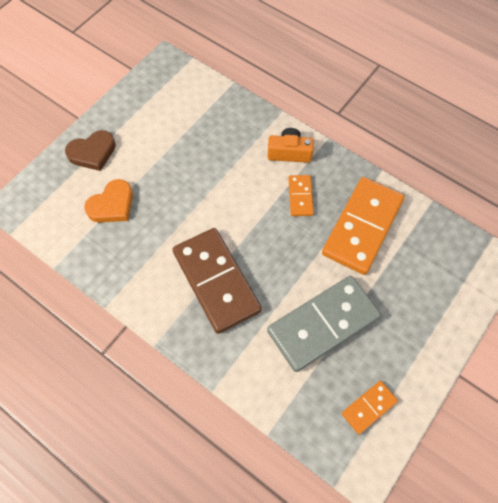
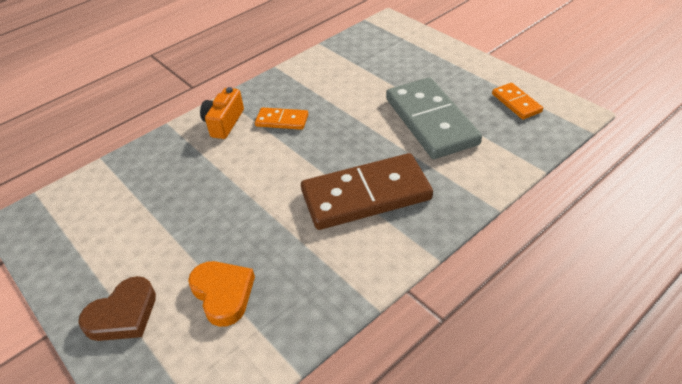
camera: 75 degrees left, 20 degrees down
(92, 153) = (123, 314): brown heart -> brown heart turned 60 degrees clockwise
(362, 227) = (332, 85): orange domino -> none

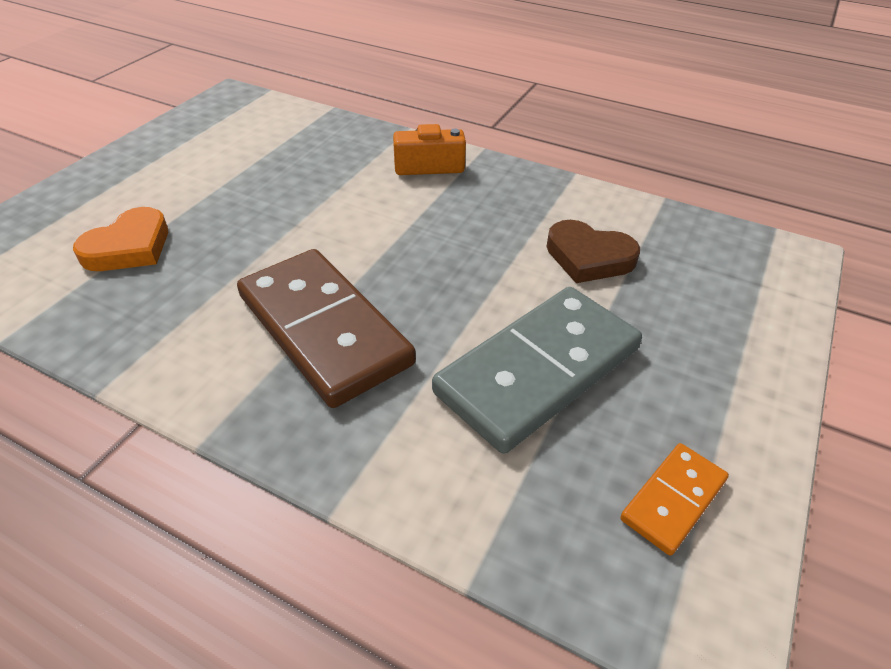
camera: 65 degrees right, 0 degrees up
(123, 314) = (103, 190): brown heart -> brown heart (588, 257)
(282, 121) = (456, 210): orange domino -> none

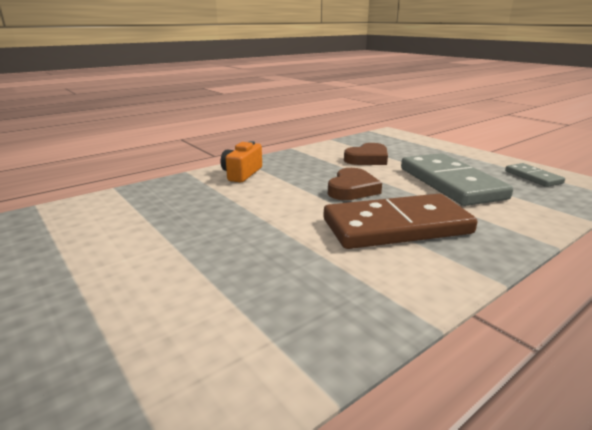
camera: 65 degrees left, 20 degrees down
(129, 247) = (226, 298): orange heart -> none
(435, 267) = (352, 189): none -> brown heart
(673, 499) = (533, 177): orange domino -> grey domino

